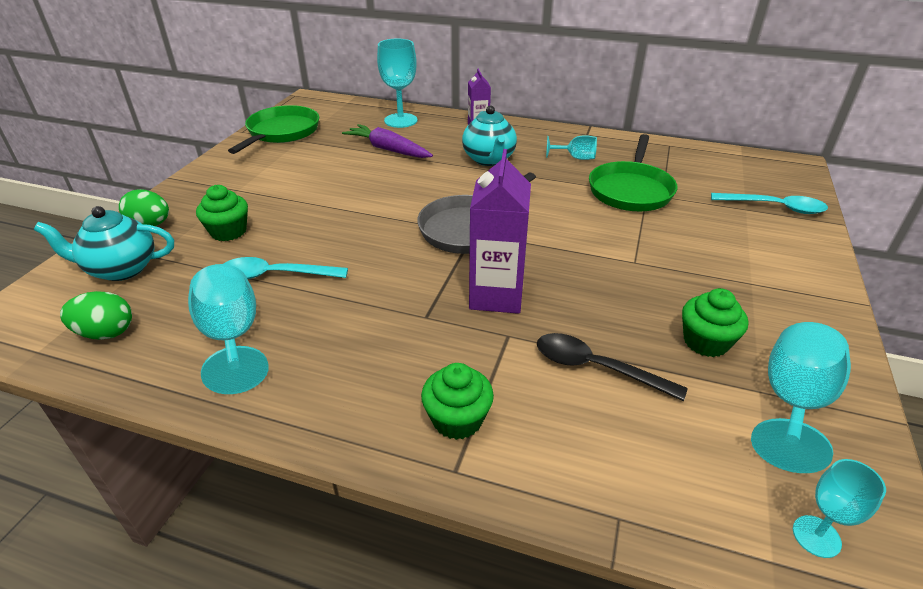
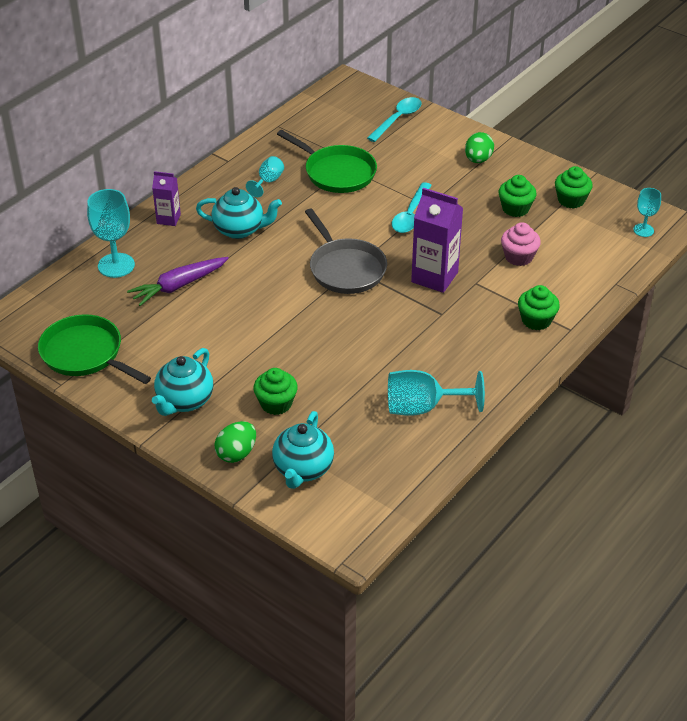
camera: 70 degrees left, 5 degrees up
(106, 333) = (388, 473): green egg -> green egg (478, 160)
(226, 184) = (184, 401): none -> turquoise teapot
(275, 275) = (357, 380): turquoise spoon -> turquoise spoon (411, 215)
(596, 368) = (518, 257): black spoon -> pink cupcake
(792, 403) = (571, 200): turquoise goblet -> green cupcake

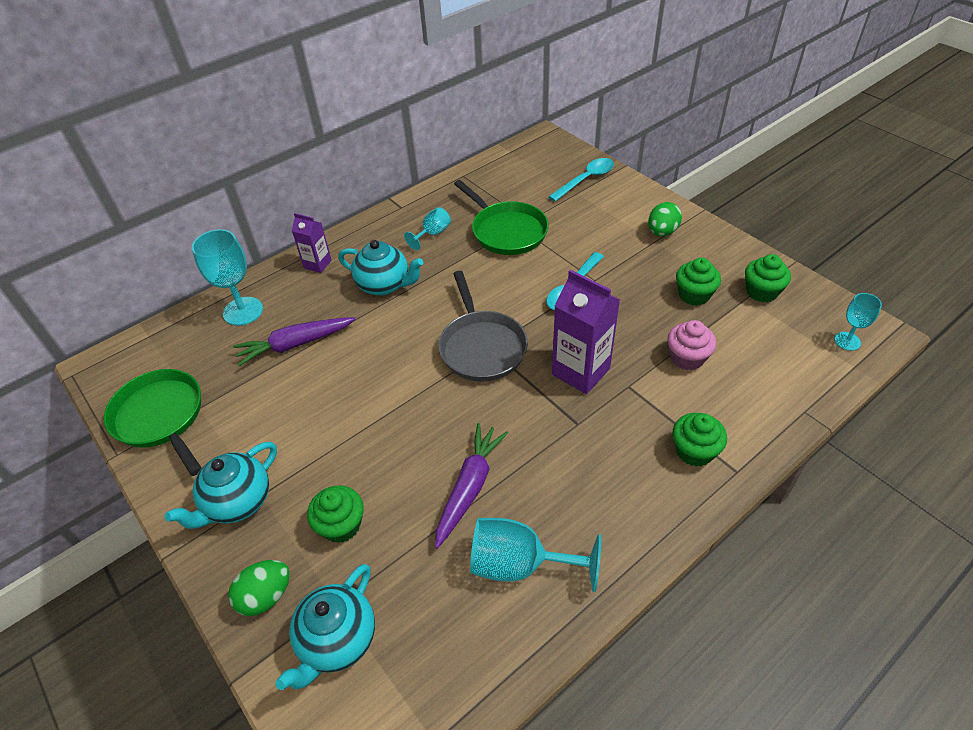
camera: 15 degrees right, 5 degrees up
(369, 366) = (469, 487): none -> purple carrot

